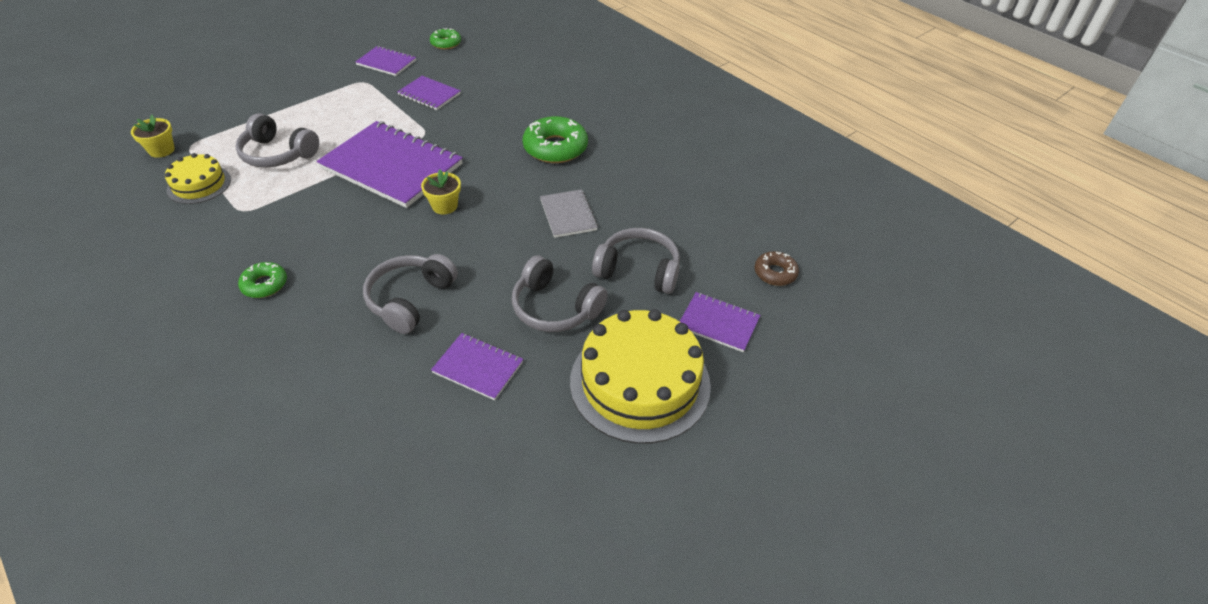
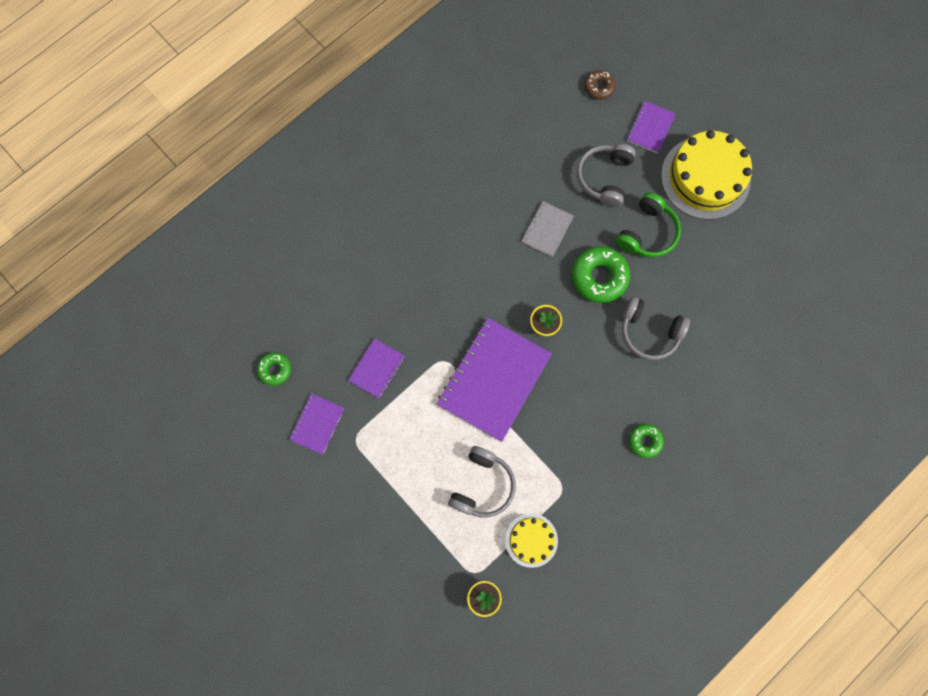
camera: 90 degrees left, 30 degrees up
(478, 367) = (705, 277): purple notebook -> none
(555, 148) = (458, 245): green donut -> green donut (599, 277)
(555, 308) = (647, 232): grey headphones -> green headphones
(568, 215) = (547, 229): grey notebook -> grey notebook turned 45 degrees counterclockwise

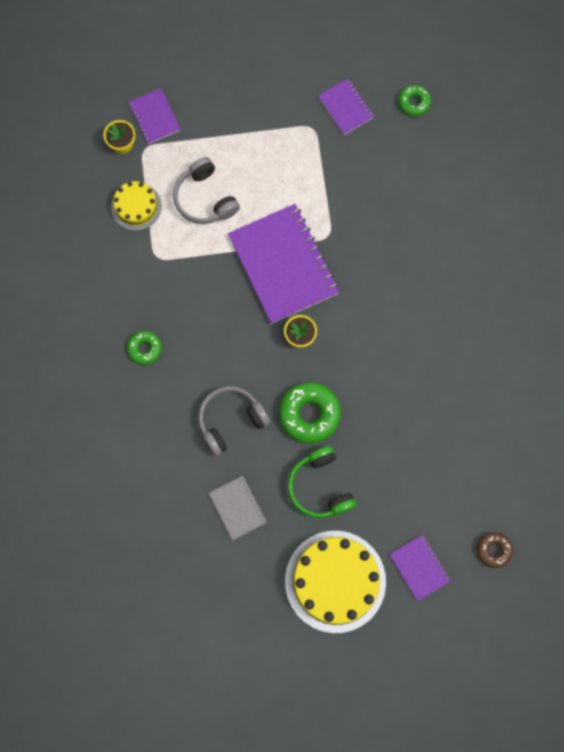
camera: 125 degrees right, 0 degrees up
(377, 368) = (359, 180): purple notebook -> purple notebook (154, 117)
(547, 229) = (384, 401): grey notebook -> grey notebook (237, 508)
(604, 178) = (398, 487): grey headphones -> none

